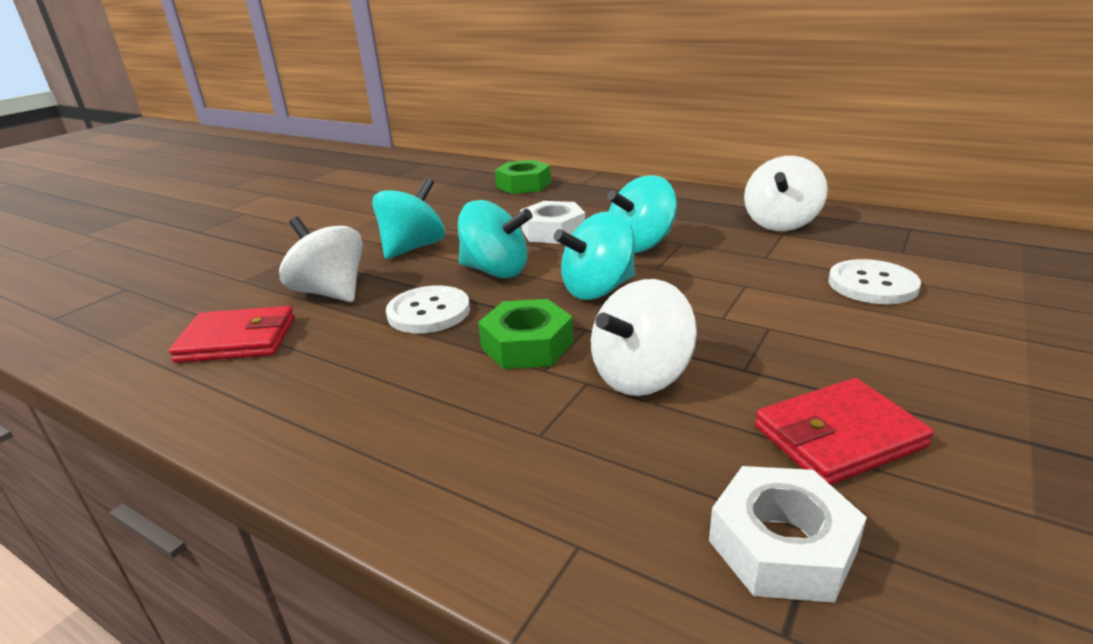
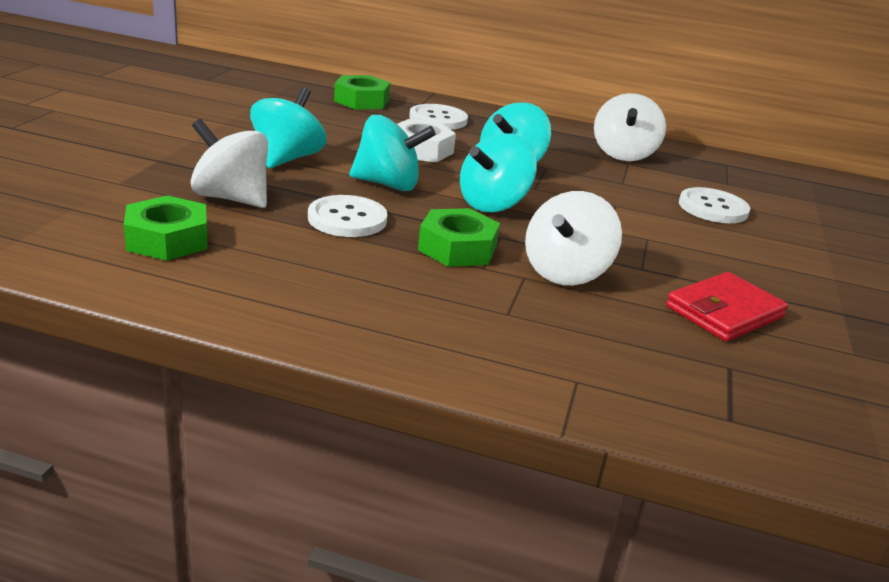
camera: 20 degrees left, 0 degrees up
(238, 340) = (167, 239): red wallet -> green nut
(590, 198) = (438, 119): none -> white button
(782, 545) = (711, 375): white nut -> none

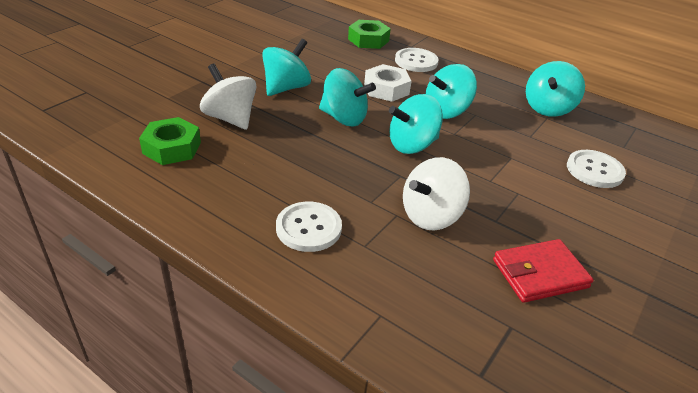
camera: 20 degrees right, 10 degrees up
(347, 219) = (298, 145): white button -> white button (308, 228)
(457, 248) = (361, 182): green nut -> none
(623, 154) = (548, 108): white spinning top -> turquoise spinning top

